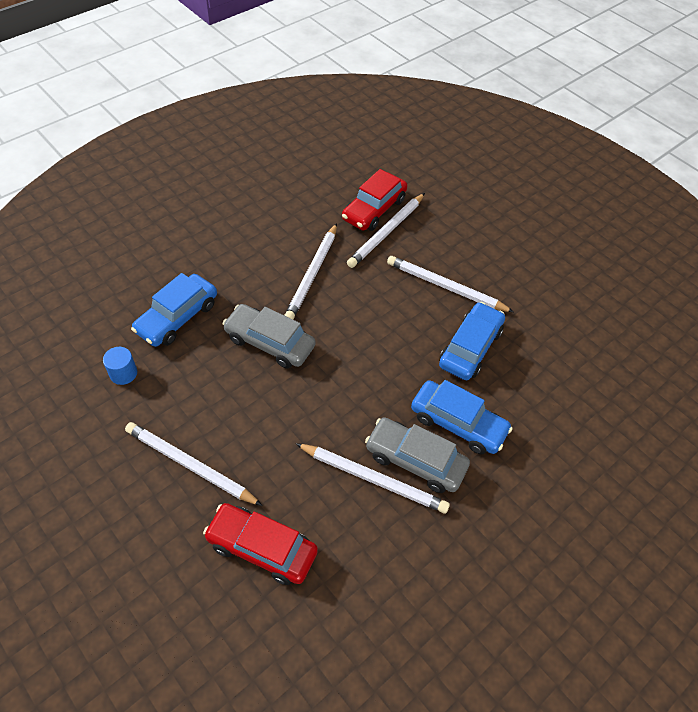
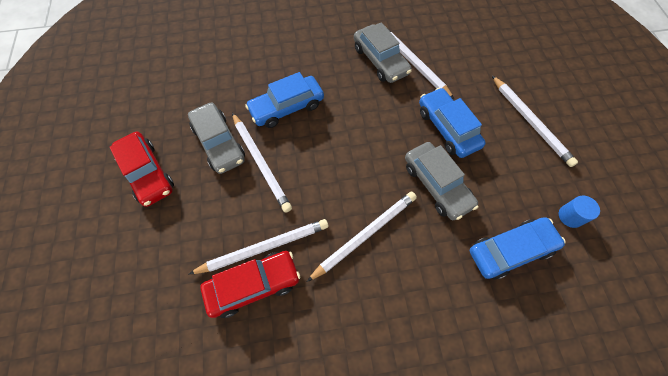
camera: 145 degrees left, 10 degrees up
(262, 548) = (498, 60): red car -> red car (147, 173)
(458, 423) = (337, 67): blue car -> blue car (447, 128)
(498, 285) = (219, 143): none -> grey car

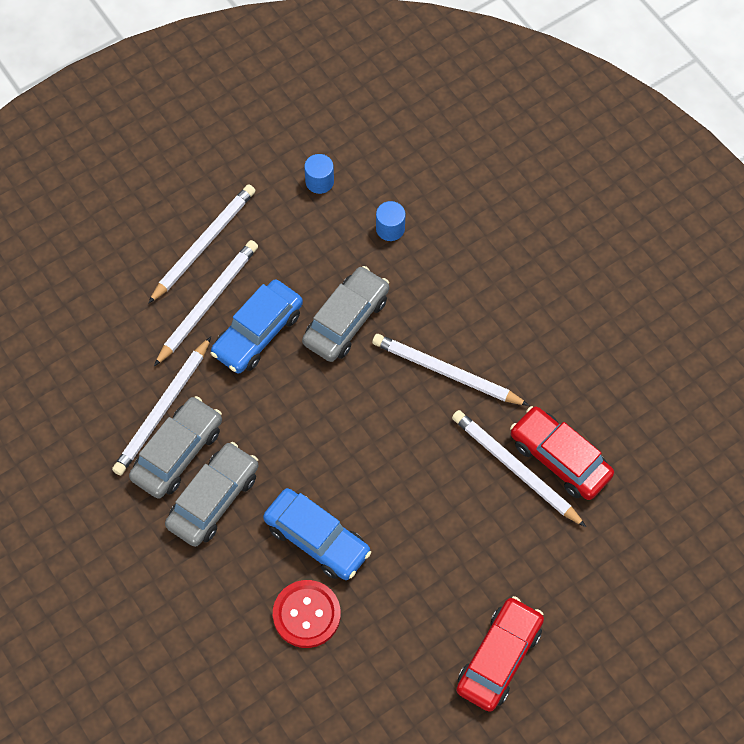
camera: 115 degrees left, 0 degrees up
(219, 143) = (413, 595): grey car -> grey car (213, 499)
(245, 85) = (306, 614): none -> red button
(260, 163) = (415, 528): white pencil -> white pencil (208, 303)
(510, 250) = (390, 228): blue car -> blue cylinder

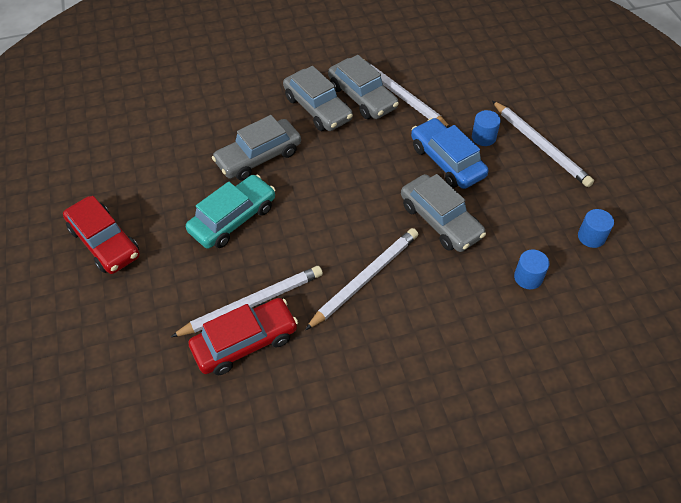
camera: 110 degrees right, 10 degrees down
(208, 303) = (483, 137): white pencil -> blue cylinder
(306, 614) = (206, 138): red button -> none
(317, 539) = (258, 157): blue car -> grey car
(417, 531) = (233, 219): none -> turquoise car

